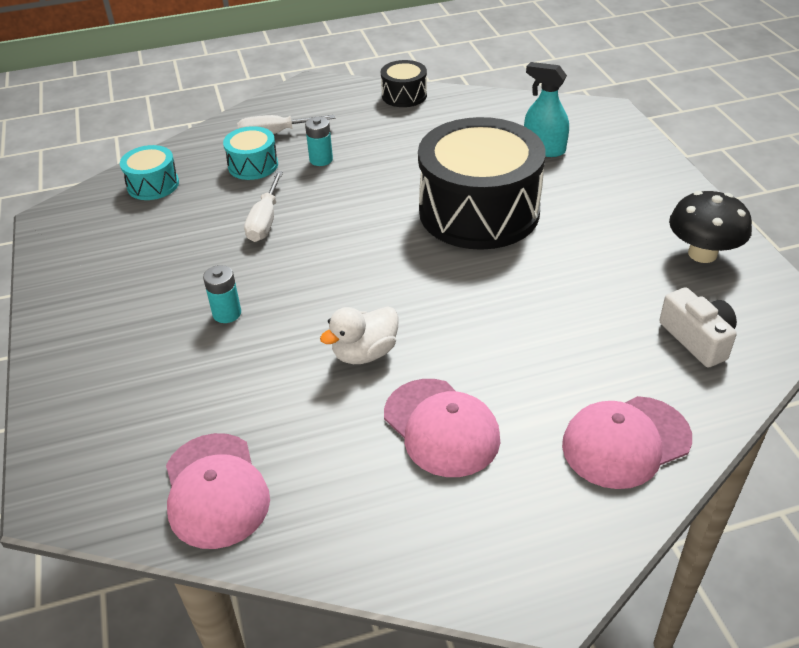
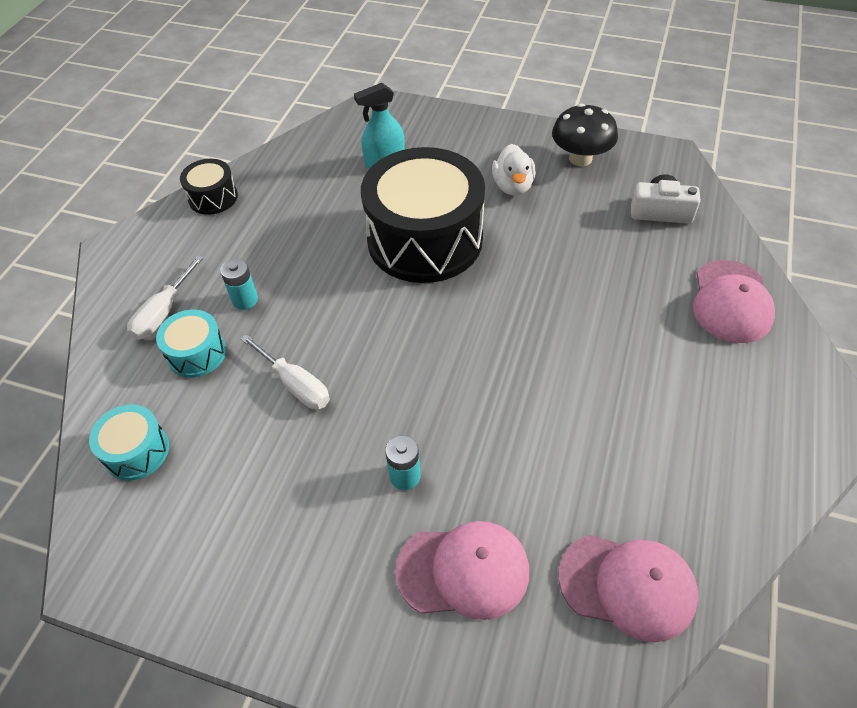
camera: 55 degrees left, 10 degrees up
(365, 353) = (536, 400): white duck -> white duck (513, 186)
(441, 427) = (653, 394): pink cap -> pink cap (463, 570)

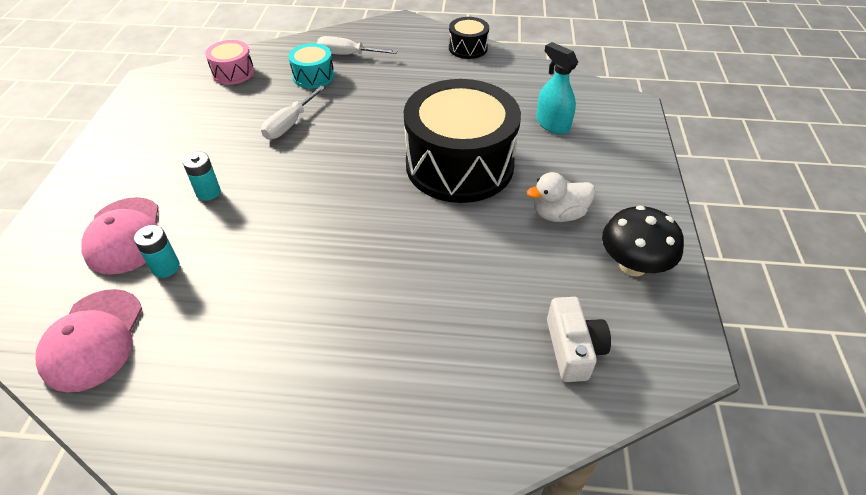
camera: 75 degrees right, 5 degrees down
(137, 451) = (233, 73): turquoise drum -> pink drum
(245, 300) = (366, 85): turquoise battery -> turquoise battery (166, 267)
(731, 302) = (439, 427): pink cap -> none

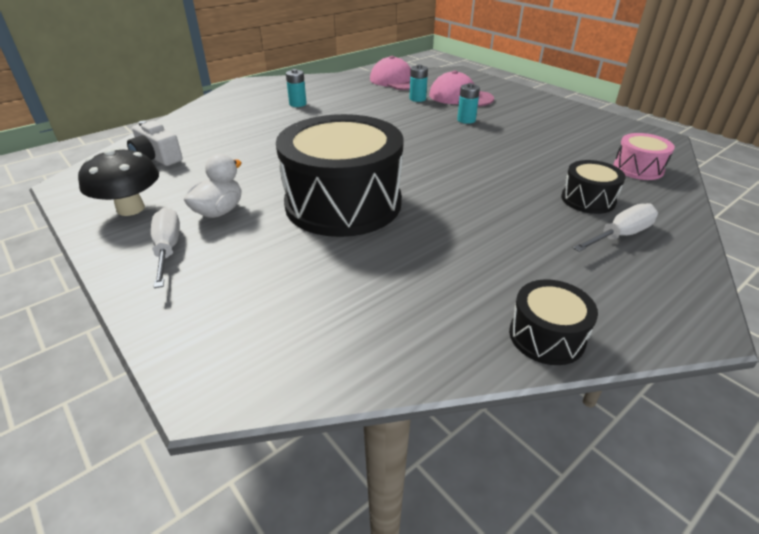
camera: 135 degrees right, 10 degrees down
(290, 124) = (512, 163): white screwdriver -> white screwdriver (168, 249)
(298, 373) = (297, 104): none -> turquoise battery
(313, 76) = (588, 199): turquoise drum -> black drum
(552, 124) = (300, 287): turquoise spray bottle -> none

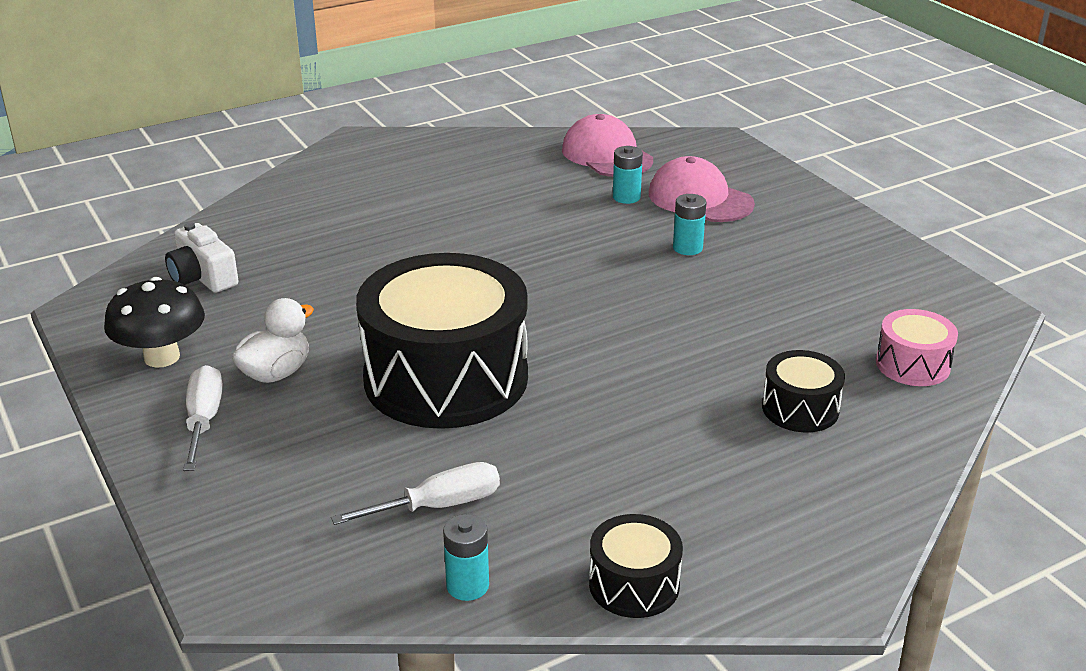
camera: 10 degrees right, 5 degrees down
(297, 104) = (428, 192): turquoise battery -> turquoise battery (467, 586)
(620, 235) = (812, 468): white screwdriver -> white screwdriver (438, 506)

